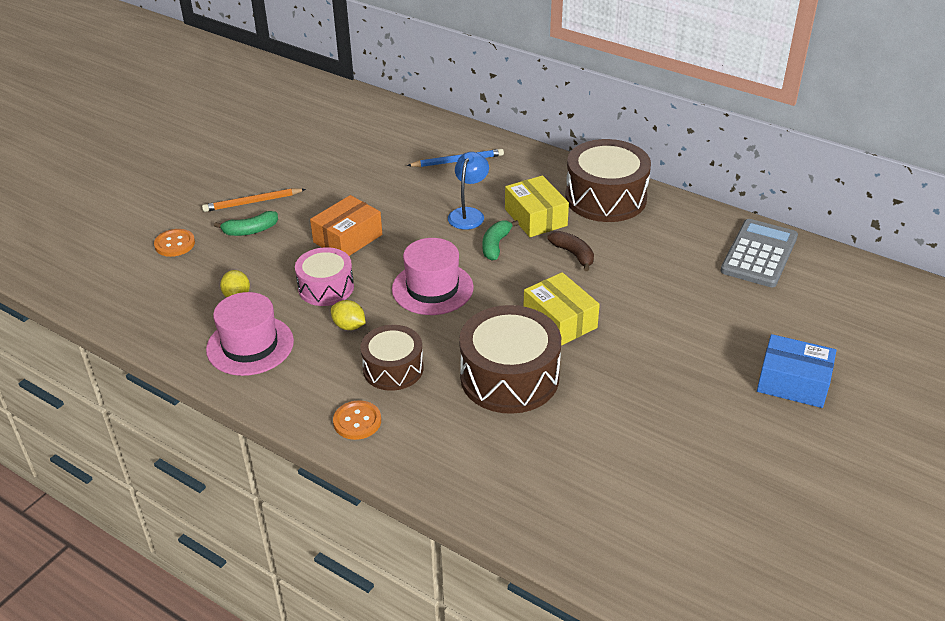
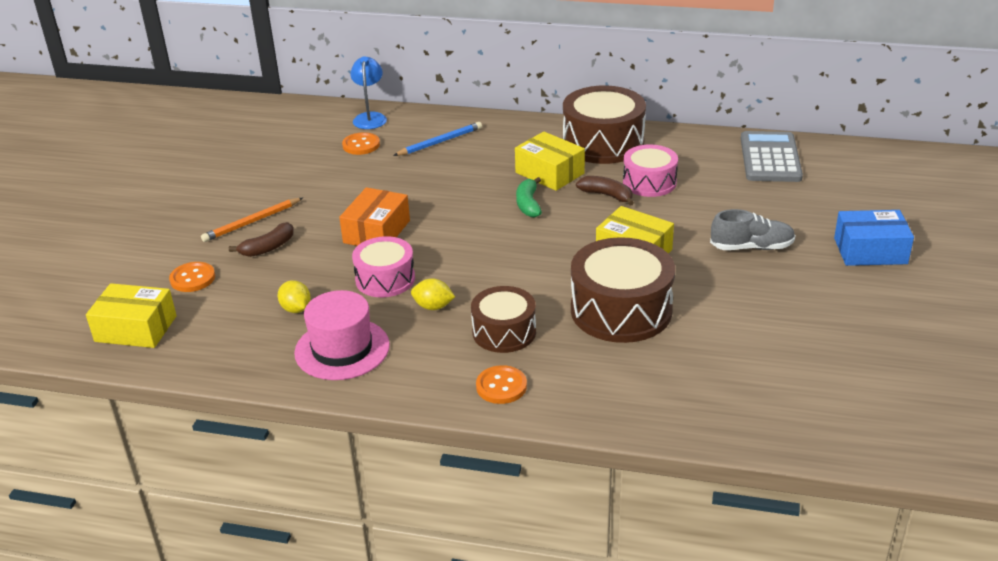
camera: 20 degrees left, 5 degrees down
(105, 279) = (136, 328): none -> yellow box
(250, 230) = (268, 248): green banana -> brown banana
(387, 148) = (361, 145): none -> orange button
(432, 288) = (493, 254): pink hat -> none
(468, 214) = (483, 184): blue lamp -> blue lamp (370, 117)
(622, 251) = (649, 182): none -> pink drum
(676, 346) = (751, 247): none -> grey shoe

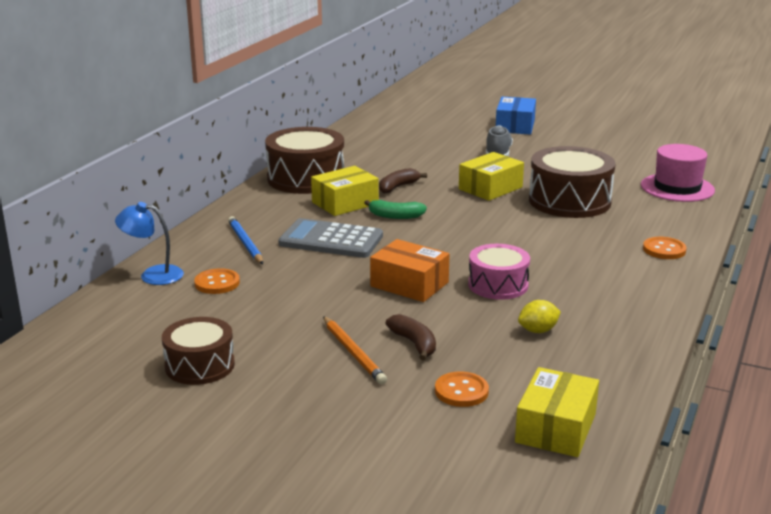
camera: 80 degrees left, 10 degrees down
(342, 349) = (608, 310): pink hat -> pink hat (677, 188)
(433, 307) = (549, 267): yellow lemon -> none
(504, 332) = (591, 243): brown drum -> brown drum (200, 365)
(649, 182) = (386, 171): pink drum -> none
(770, 158) = (374, 132): grey calculator -> grey calculator (331, 240)

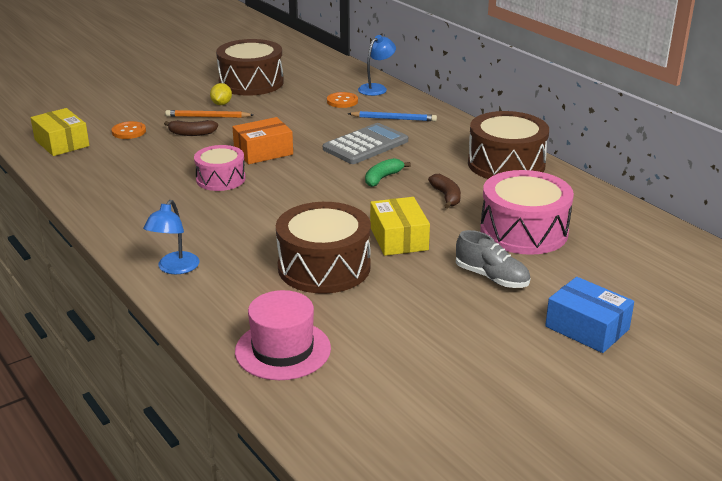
camera: 120 degrees right, 5 degrees up
(200, 365) = (251, 83): brown drum -> brown drum, size x1.61
(345, 203) = (432, 166): yellow box -> none
(419, 156) = (524, 231): none -> pink drum
(538, 330) = (148, 171): yellow lemon -> yellow lemon (221, 104)
(664, 250) = (175, 268): orange button -> blue lamp

